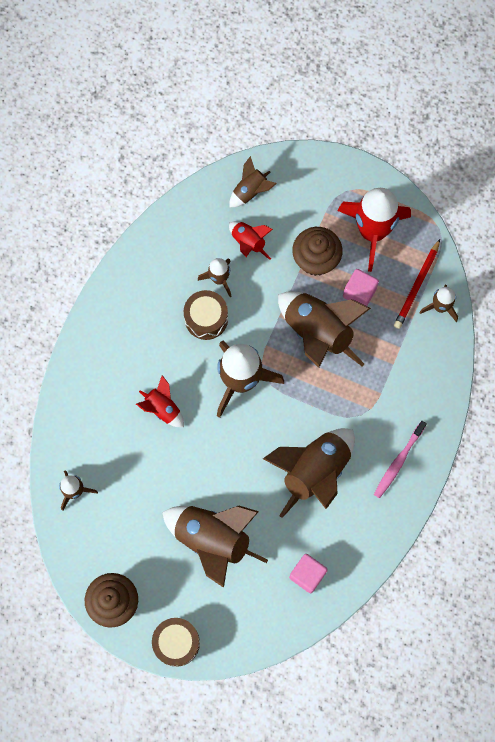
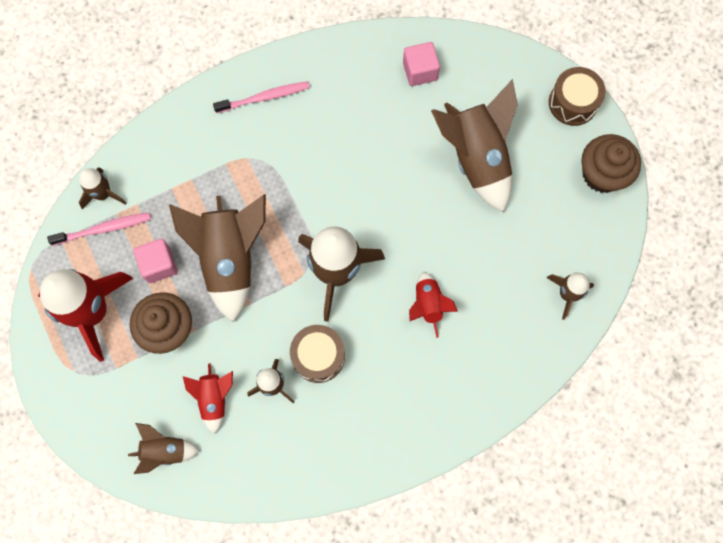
camera: 140 degrees left, 0 degrees up
(314, 471) = (341, 145): brown rocket -> none
(416, 286) = (104, 229): red pencil -> pink toothbrush

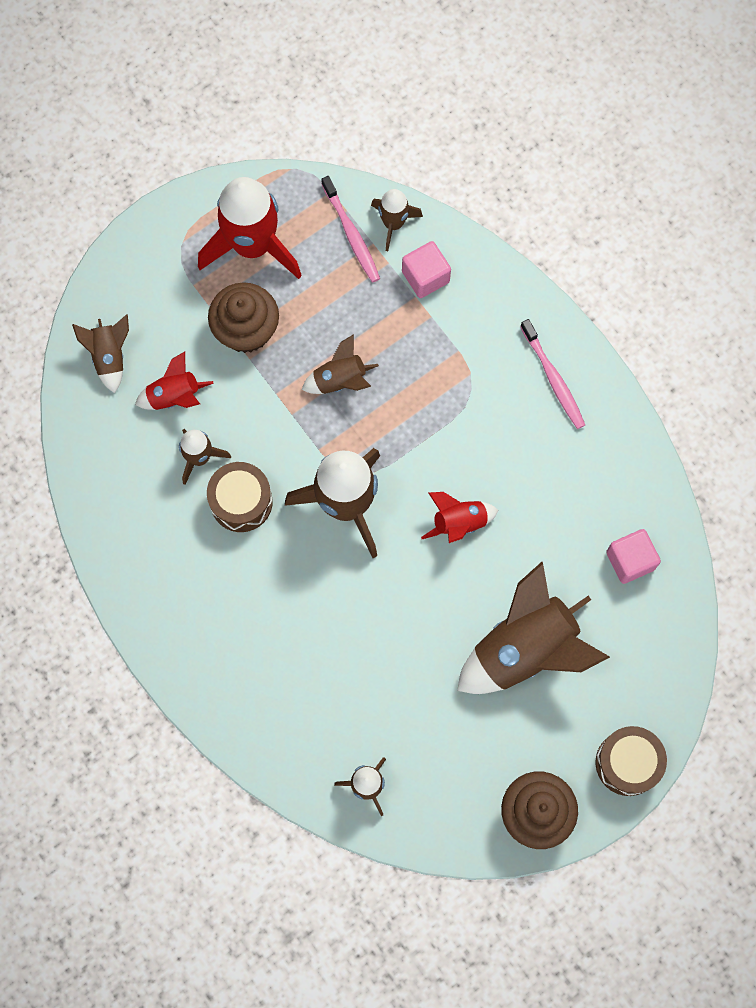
camera: 80 degrees right, 0 degrees up
(159, 265) = (319, 304): pink cube -> pink cube (425, 277)
(230, 259) = (340, 380): brown rocket -> brown rocket, size x0.52
(428, 305) = (324, 618): red rocket -> red rocket (459, 522)

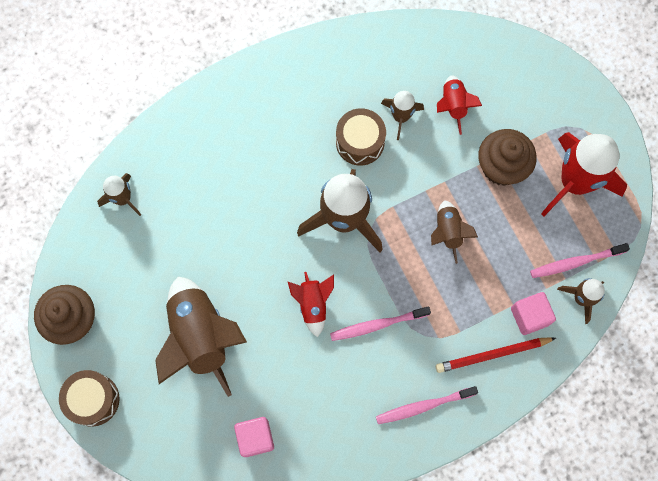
camera: 100 degrees right, 0 degrees up
(109, 357) = (493, 63): brown rocket -> none
(469, 445) = (377, 325): none -> pink toothbrush
(478, 311) = (492, 355): none -> red pencil

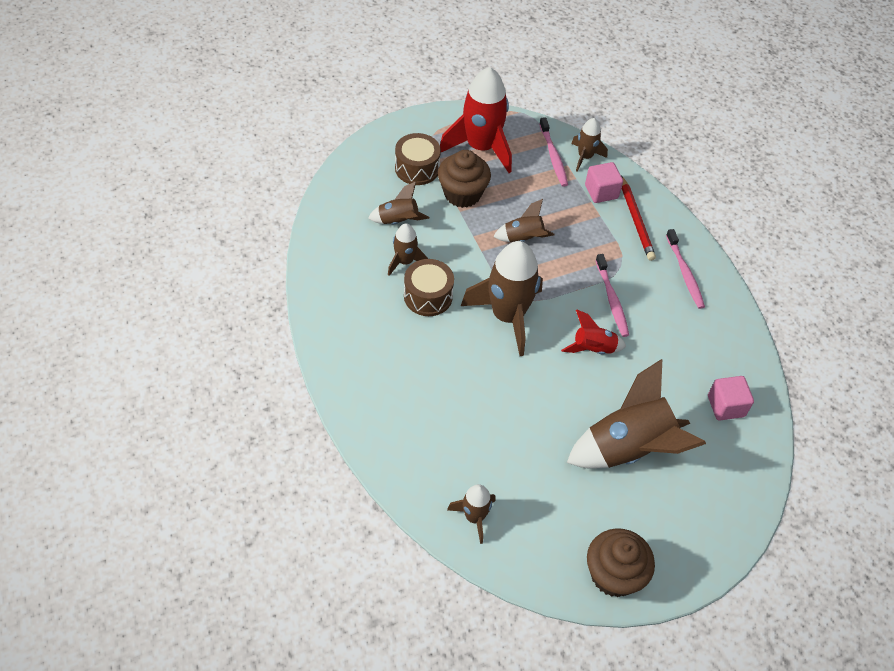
camera: 90 degrees left, 20 degrees down
(93, 400) = (700, 555): brown drum -> brown drum (417, 168)
(453, 106) = (398, 221): red rocket -> brown rocket

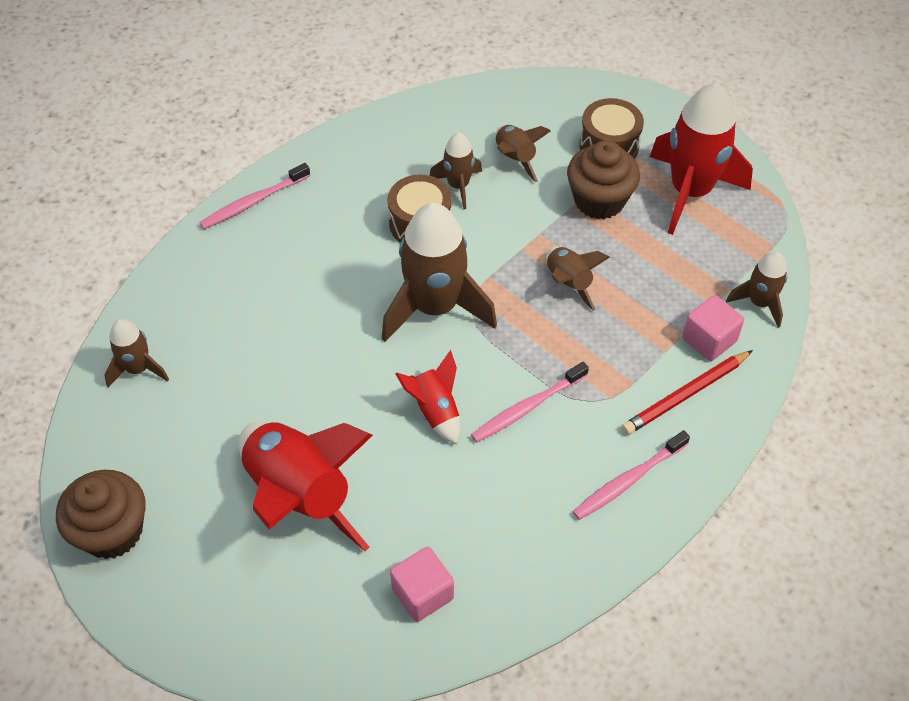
camera: 70 degrees right, 0 degrees up
(553, 157) = (732, 269): pink toothbrush -> pink toothbrush (253, 202)
(628, 448) = (300, 495): brown rocket -> red rocket

